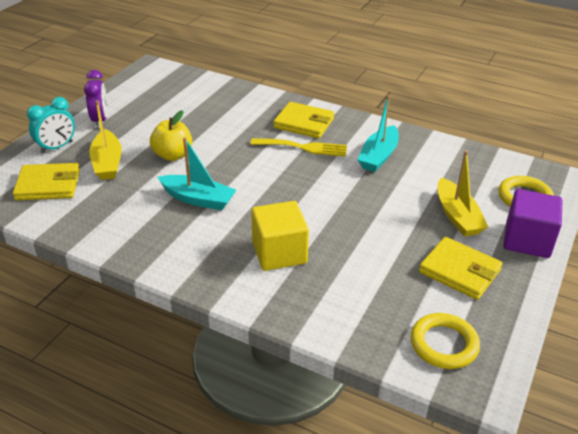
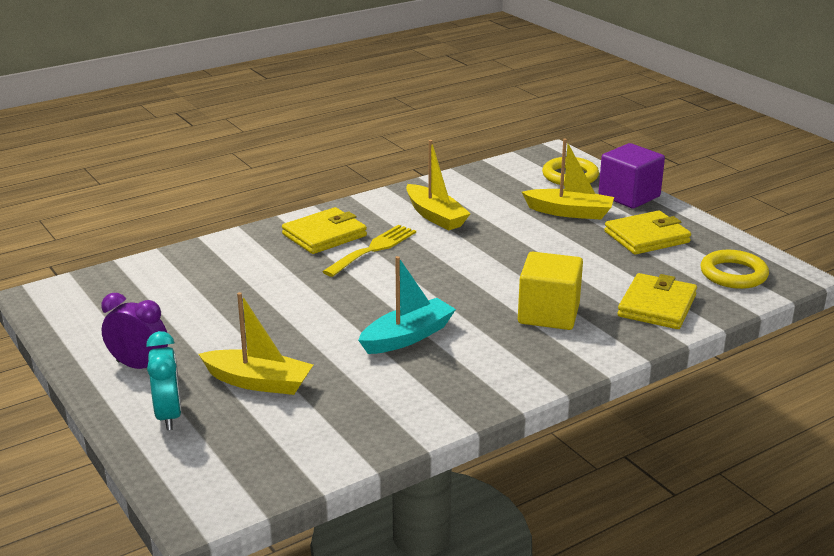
camera: 60 degrees left, 10 degrees down
(48, 185) = (261, 439): yellow wallet -> yellow wallet (657, 306)
(173, 155) = (295, 331): yellow apple -> none
(378, 156) = (435, 216): turquoise boat -> yellow boat

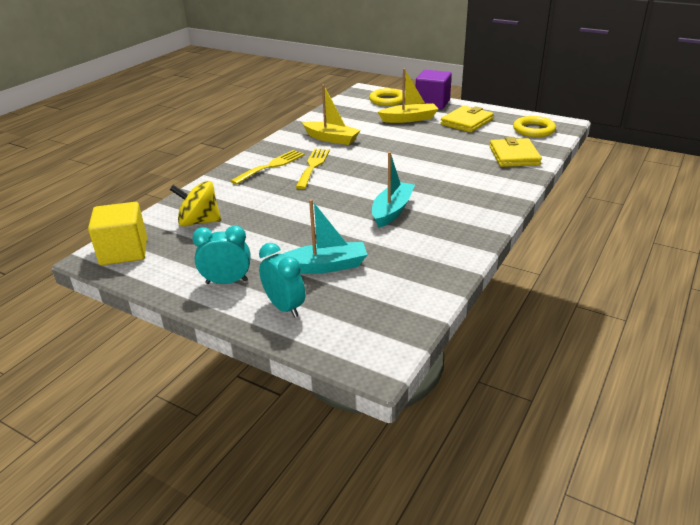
camera: 25 degrees left, 5 degrees up
(139, 366) = (227, 282): purple clock -> turquoise clock
(177, 285) = (199, 222): none -> yellow spinning top
(258, 382) = (325, 266): yellow boat -> turquoise boat
(324, 235) = (271, 166): yellow wallet -> yellow fork
(548, 314) = (460, 175): yellow cube -> yellow cube (124, 251)

